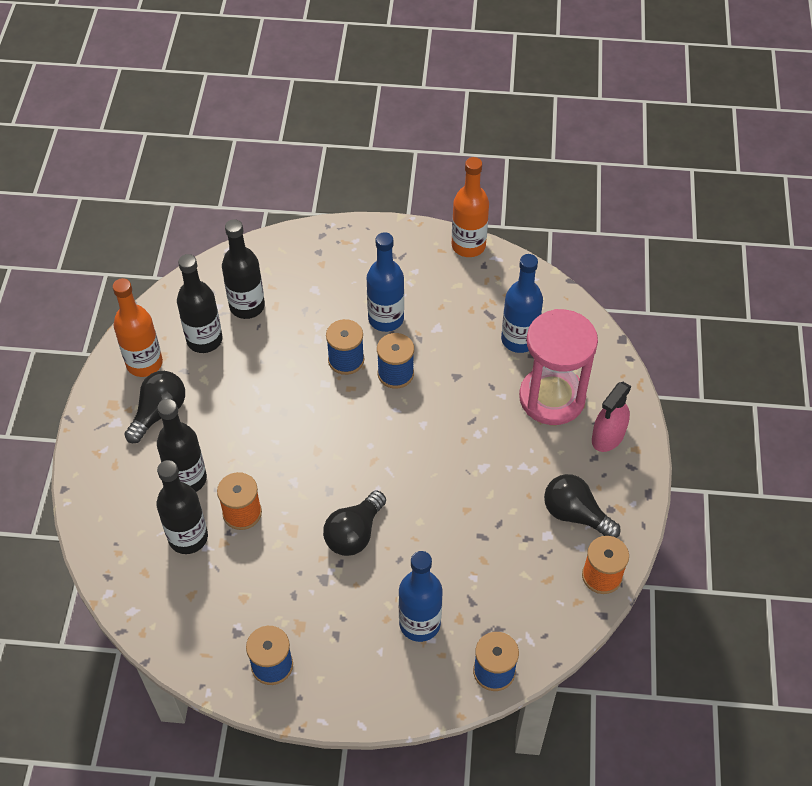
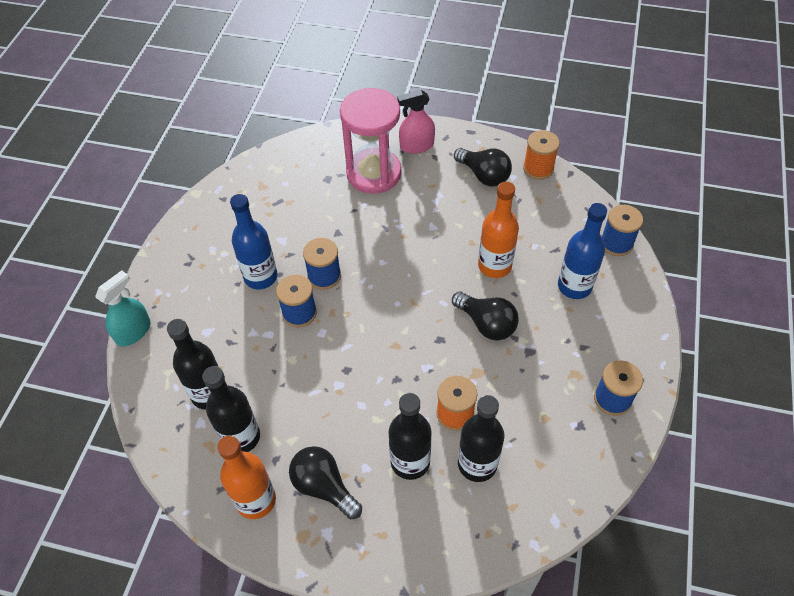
camera: 80 degrees left, 0 degrees up
(307, 233) = (133, 331): none -> turquoise spray bottle
(468, 245) = (197, 206): orange bottle -> orange bottle (494, 266)
(519, 339) = (310, 186): blue bottle -> none
(575, 514) = (484, 175): black light bulb -> black light bulb turned 90 degrees counterclockwise
(608, 436) = (416, 146): pink spray bottle -> pink spray bottle turned 120 degrees clockwise

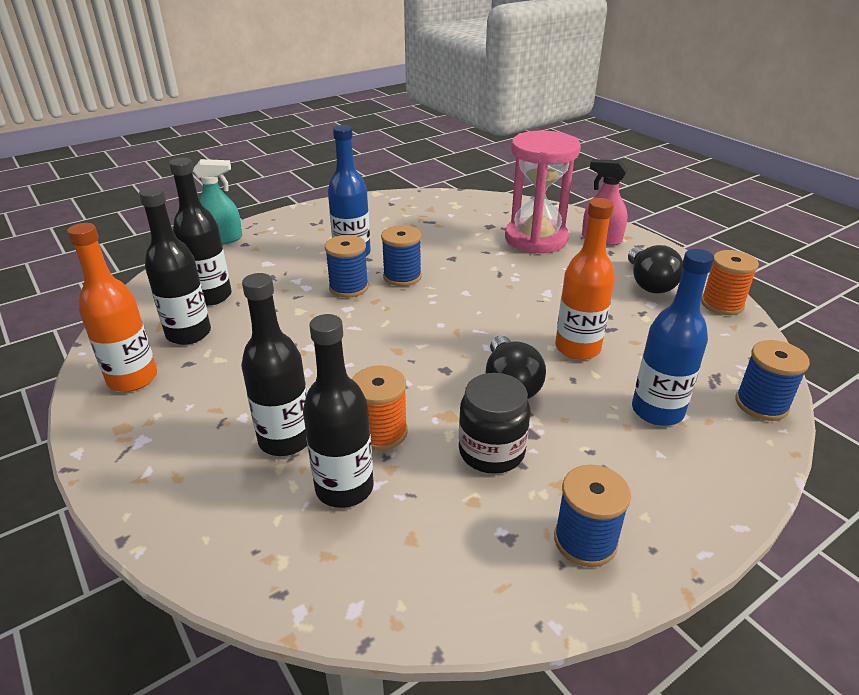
camera: 40 degrees right, 20 degrees down
(324, 486) = (191, 406): black light bulb -> none
(523, 380) = (491, 451): none -> black jar

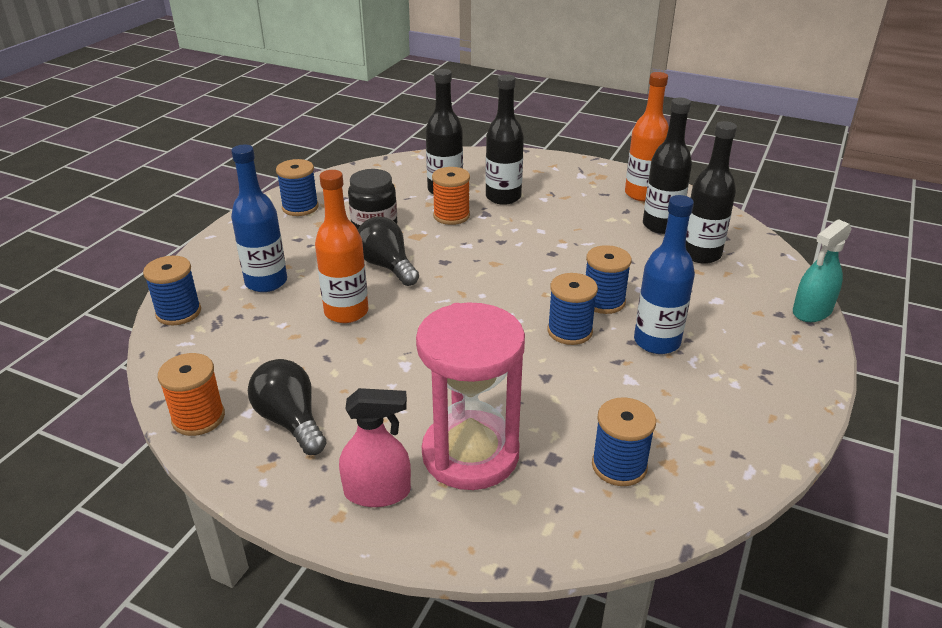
camera: 150 degrees right, 0 degrees up
(457, 215) = (619, 466): none -> blue spool

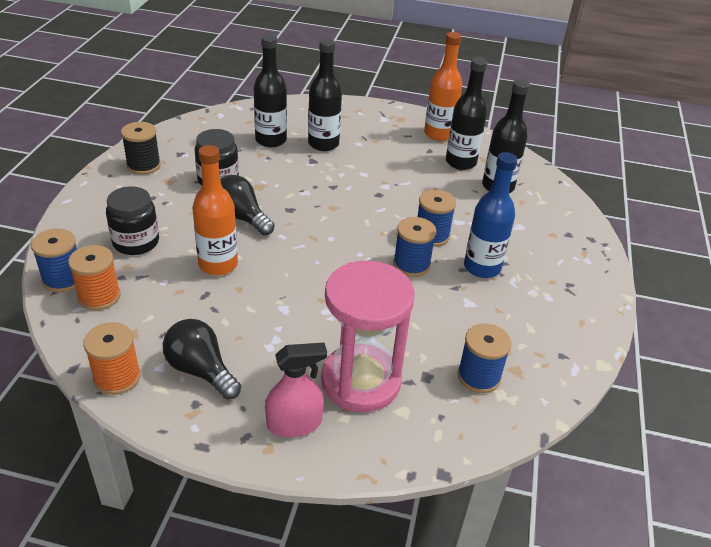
camera: 15 degrees left, 5 degrees up
(266, 282) = (136, 242): blue bottle -> black jar
(300, 207) = (143, 165): blue spool -> black spool
(451, 216) = (283, 165): orange spool -> orange spool (99, 296)
(812, 311) = (592, 230): turquoise spray bottle -> none

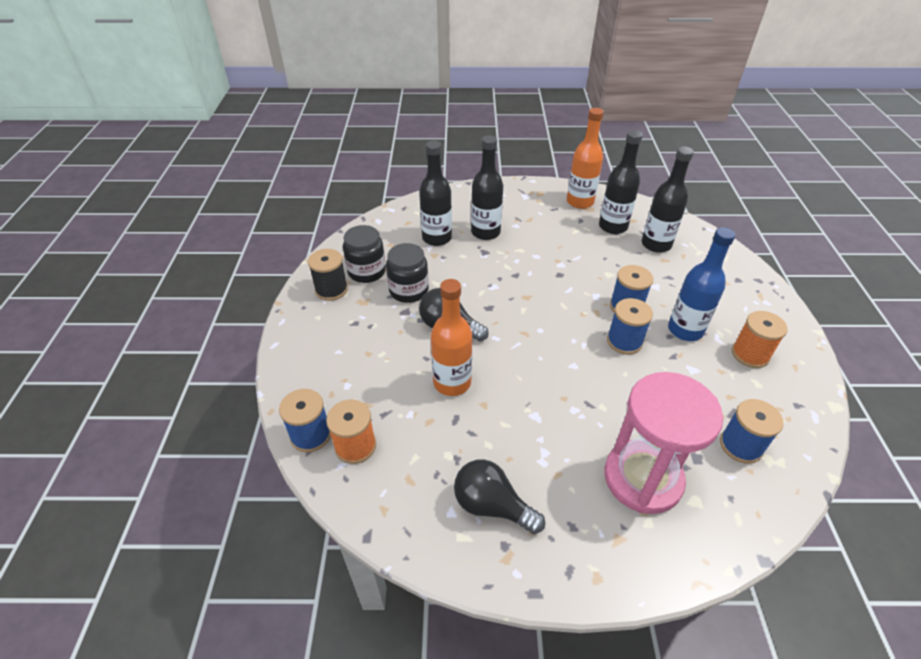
camera: 10 degrees left, 5 degrees up
(117, 377) = (415, 535): orange spool -> orange spool (750, 354)
(136, 242) = (363, 376): black jar -> black jar (367, 272)
(294, 423) = (607, 542): pink spray bottle -> none

